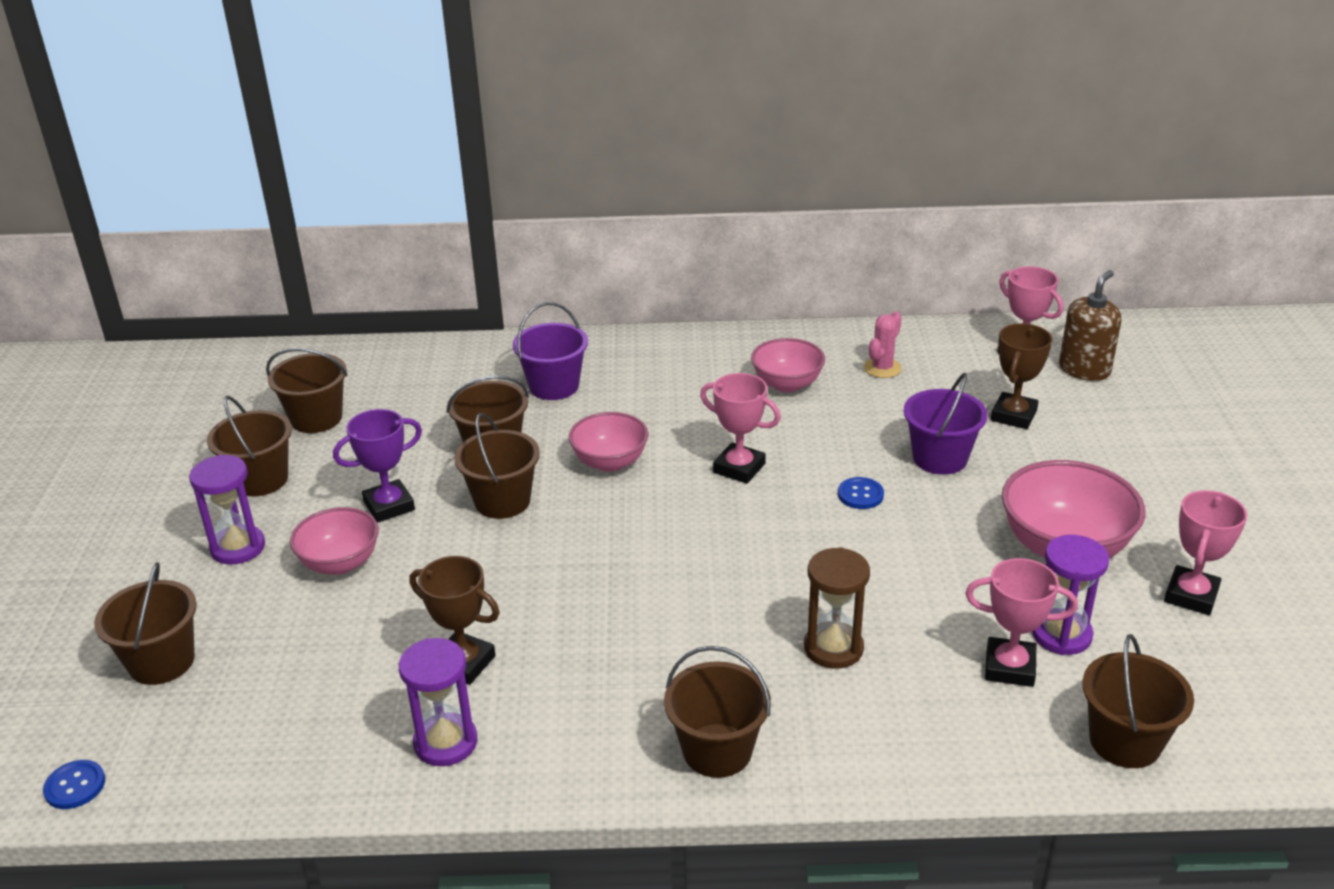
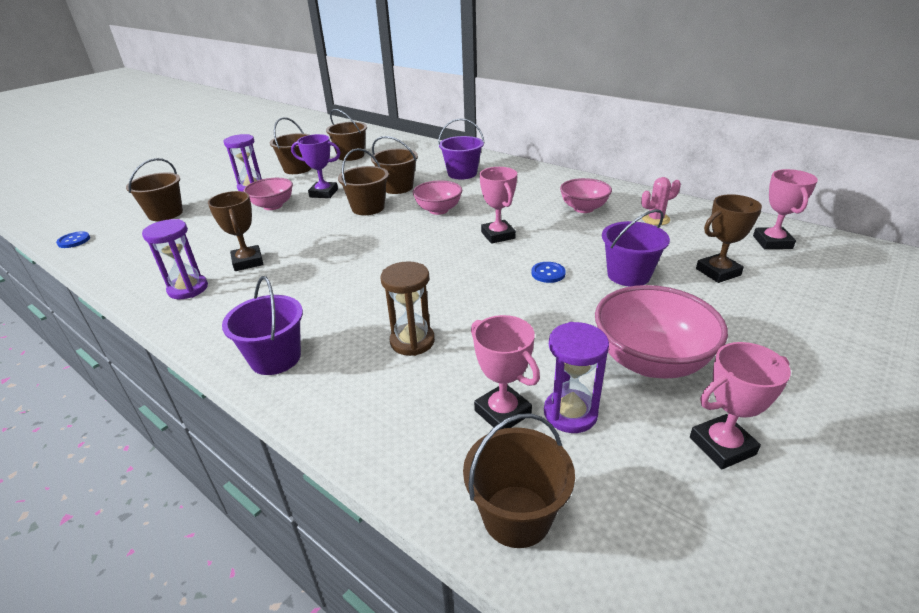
camera: 40 degrees right, 0 degrees up
(717, 750) = (275, 358): brown bucket -> purple bucket
(1084, 370) = (815, 266): brown soap dispenser -> none

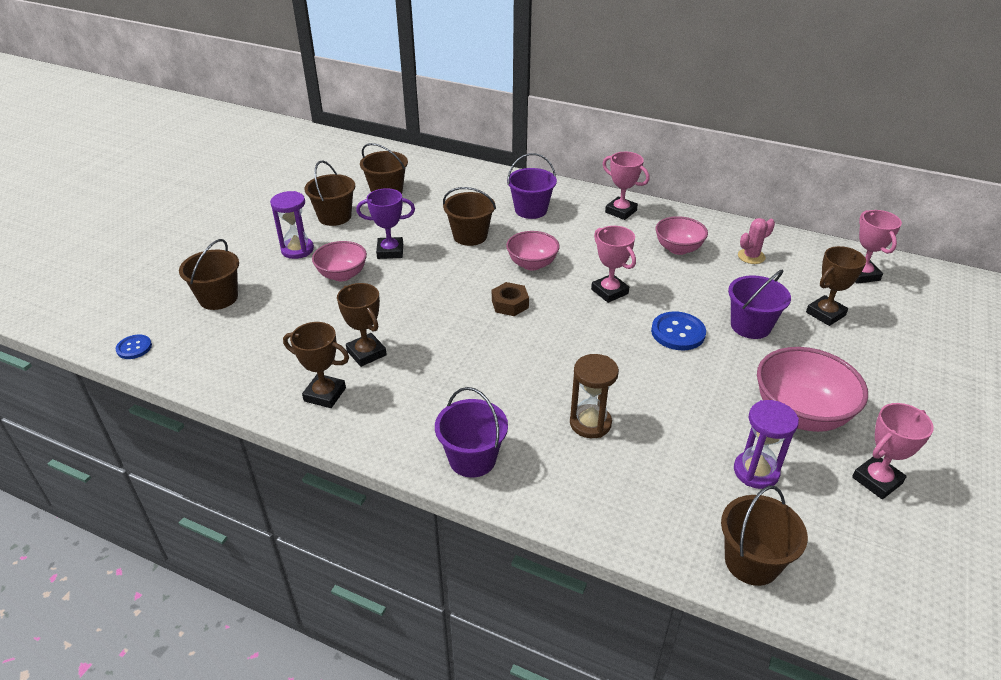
camera: 15 degrees left, 5 degrees up
(188, 289) = (325, 394): purple hourglass -> brown trophy
(368, 208) = (453, 268): brown bucket -> none
(399, 237) = (510, 304): none -> brown nut
(502, 412) = (702, 479): pink trophy -> pink trophy (621, 211)
(548, 273) = (678, 332): blue button -> blue button, size x1.64

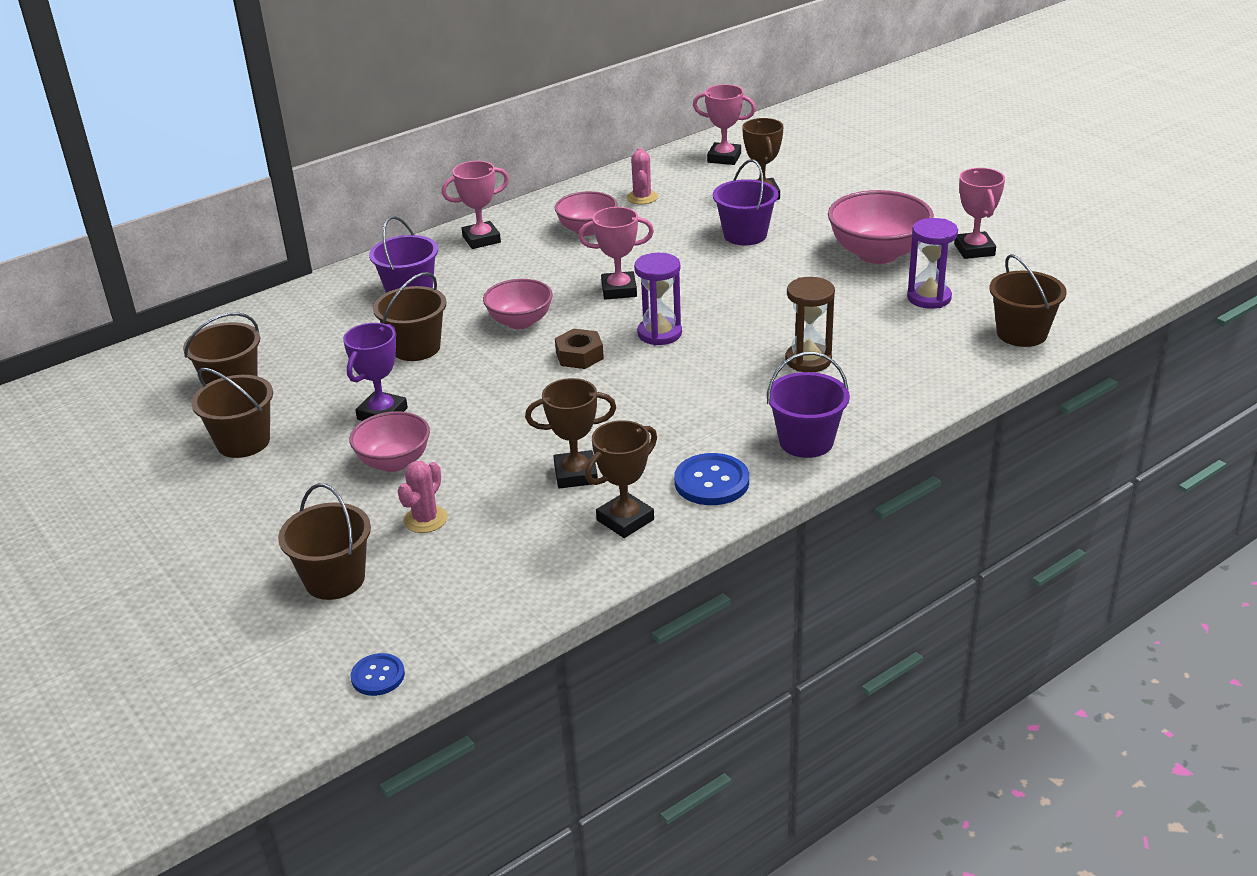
camera: 60 degrees left, 5 degrees down
(289, 309) = (425, 519): none -> pink cactus
(297, 250) = (291, 489): purple hourglass -> purple hourglass (659, 333)
(678, 332) = (720, 274): blue button -> blue button (711, 482)

